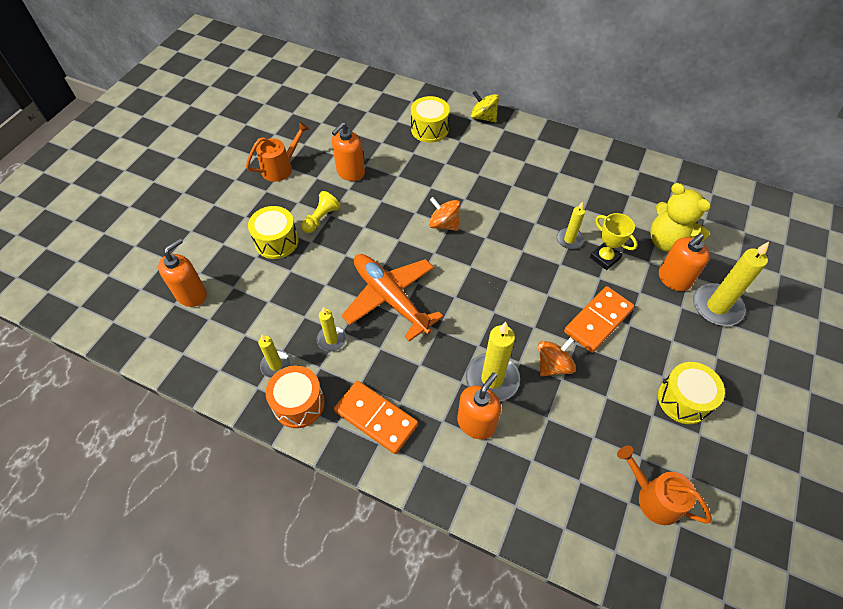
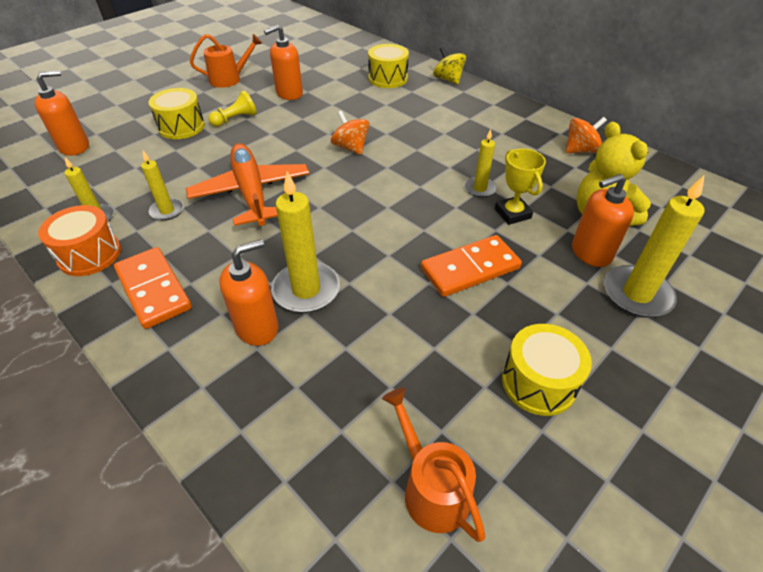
camera: 20 degrees right, 10 degrees down
(553, 365) = (387, 296): orange spinning top -> orange spinning top (580, 150)

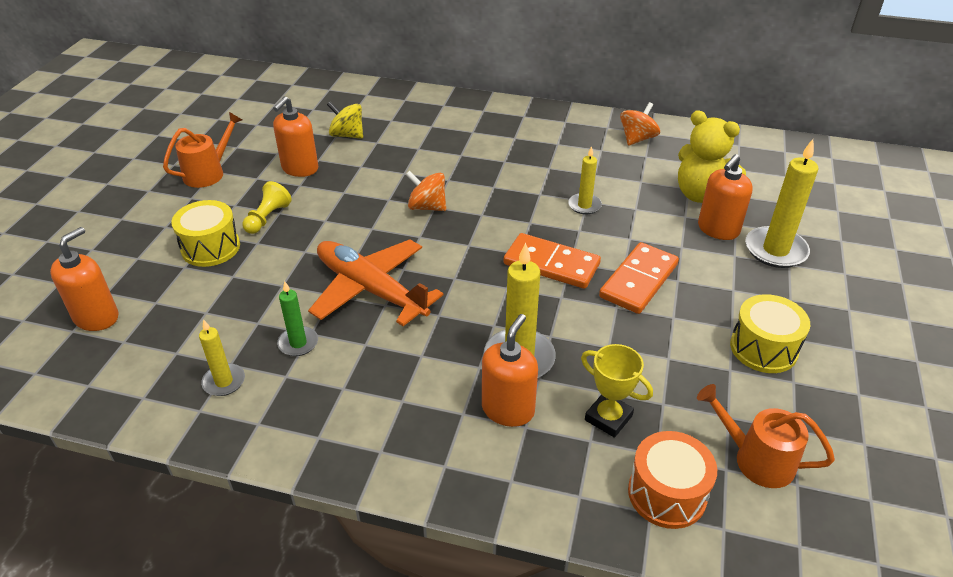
camera: 30 degrees left, 5 degrees down
(90, 254) = (261, 421): orange drum -> orange drum (667, 493)
(154, 289) = (371, 422): orange domino -> orange domino (551, 264)
(167, 211) = (298, 343): yellow candle -> green candle
(388, 78) = (393, 118): yellow drum -> none
(448, 79) = (456, 102): yellow spinning top -> yellow spinning top (347, 135)
(512, 213) = (631, 218): yellow trophy -> yellow trophy (608, 418)

